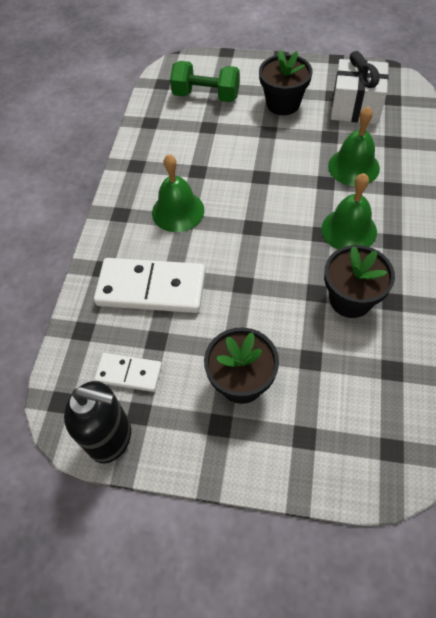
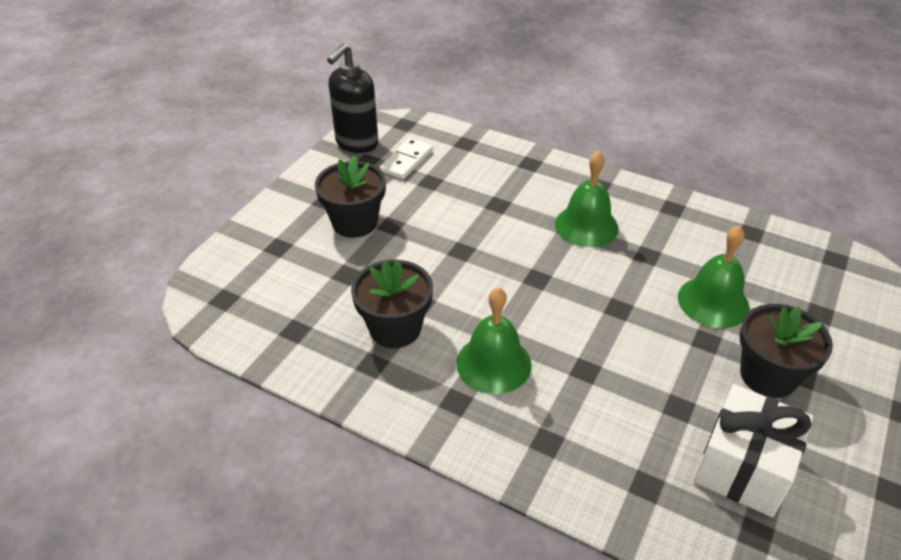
camera: 105 degrees right, 15 degrees down
(151, 288) = (490, 188): white domino -> none
(206, 96) = (800, 296): green dumbbell -> none
(353, 167) = (605, 411): green bell -> green bell (713, 302)

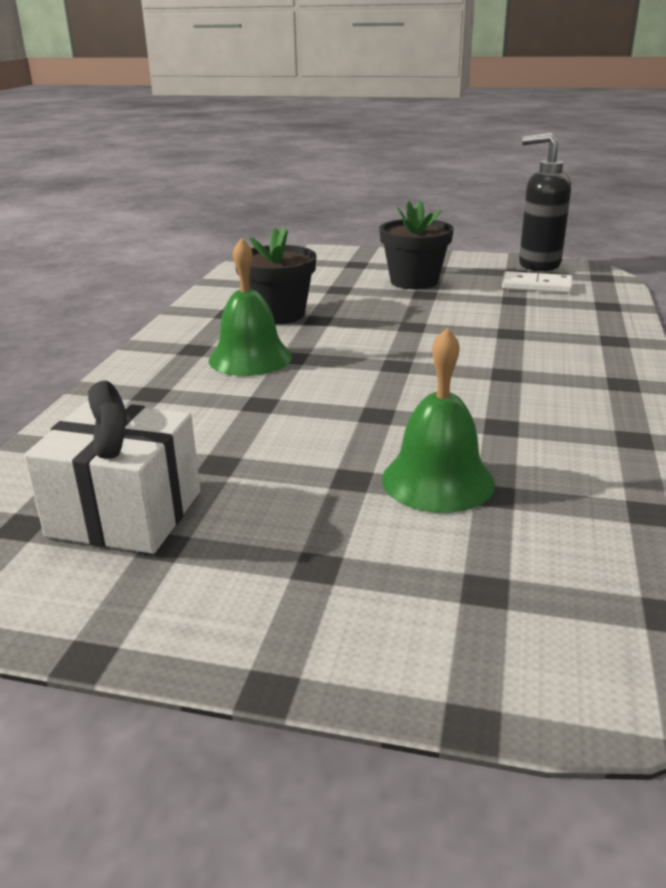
camera: 75 degrees right, 15 degrees down
(586, 226) = (523, 382): green bell -> none
(768, 376) = (302, 532): black flower pot -> none

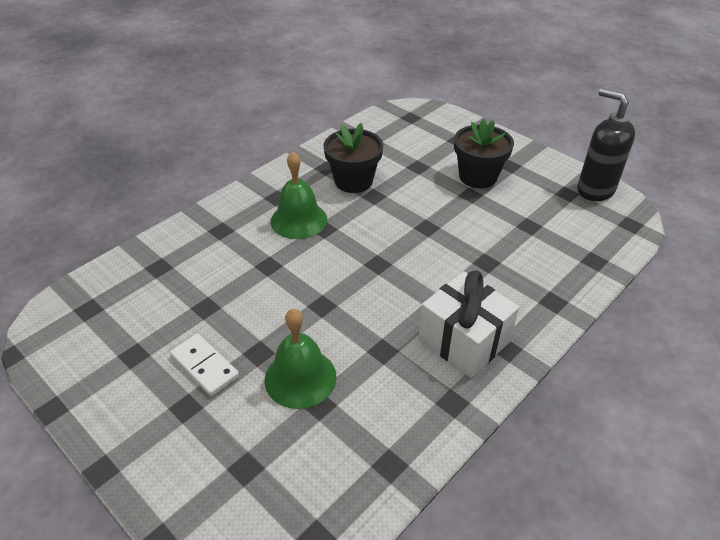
camera: 30 degrees right, 15 degrees up
(125, 513) = (135, 324): white gift -> white gift (464, 340)
(536, 286) = (564, 216): white domino -> white domino (204, 366)

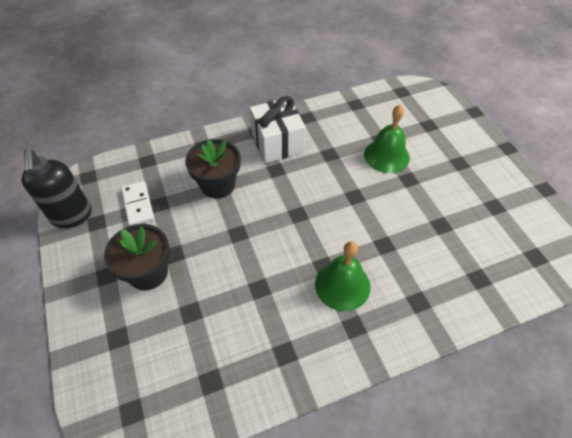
camera: 155 degrees left, 10 degrees up
(204, 366) = (446, 182): white domino -> white domino (138, 204)
(353, 181) = (267, 317): black flower pot -> black flower pot (218, 185)

